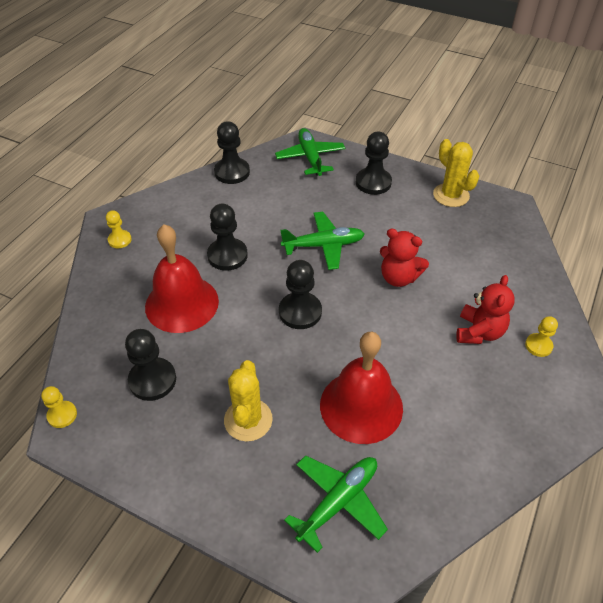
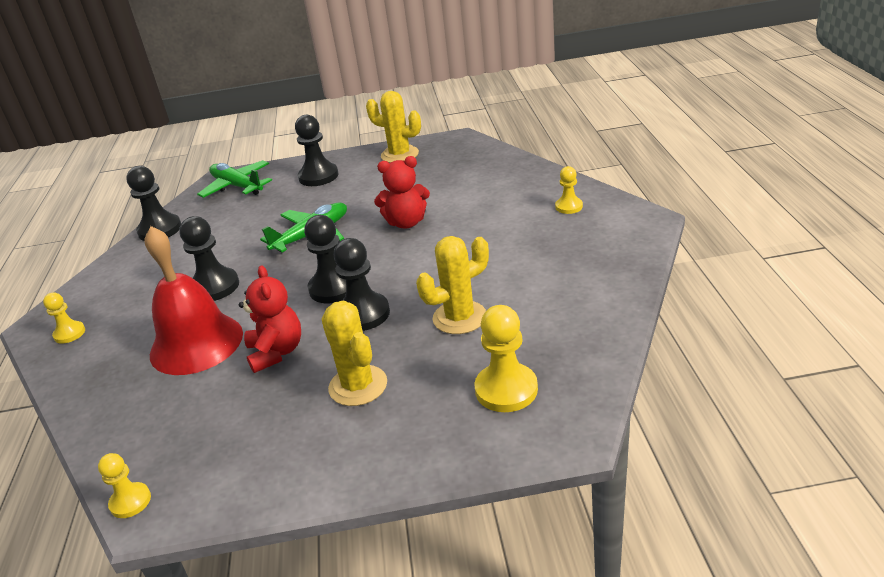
camera: 30 degrees left, 15 degrees down
(152, 380) = (219, 415): black pawn -> black pawn (363, 314)
(338, 501) = (506, 389): green plane -> yellow pawn
(361, 406) = (459, 317): red bell -> yellow cactus
(479, 332) = (512, 222): red teddy bear -> red teddy bear (276, 352)

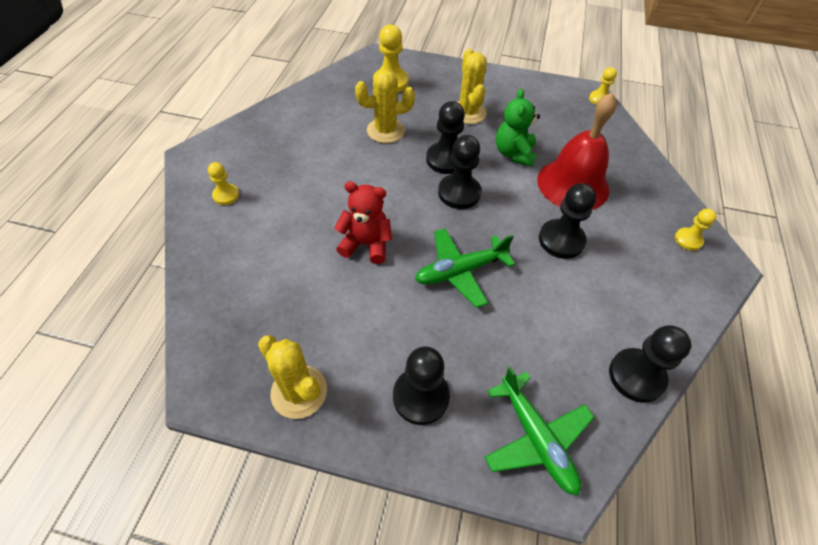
camera: 165 degrees left, 20 degrees up
(276, 352) = (514, 153): red teddy bear -> green teddy bear

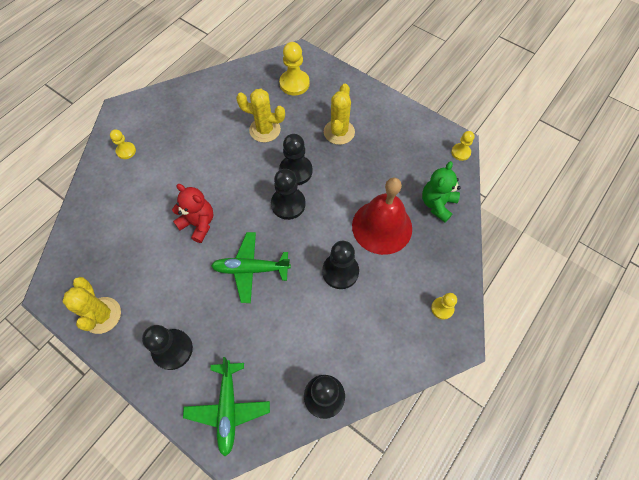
camera: 25 degrees right, 10 degrees up
(514, 153) = (352, 183): green teddy bear -> green teddy bear (437, 204)

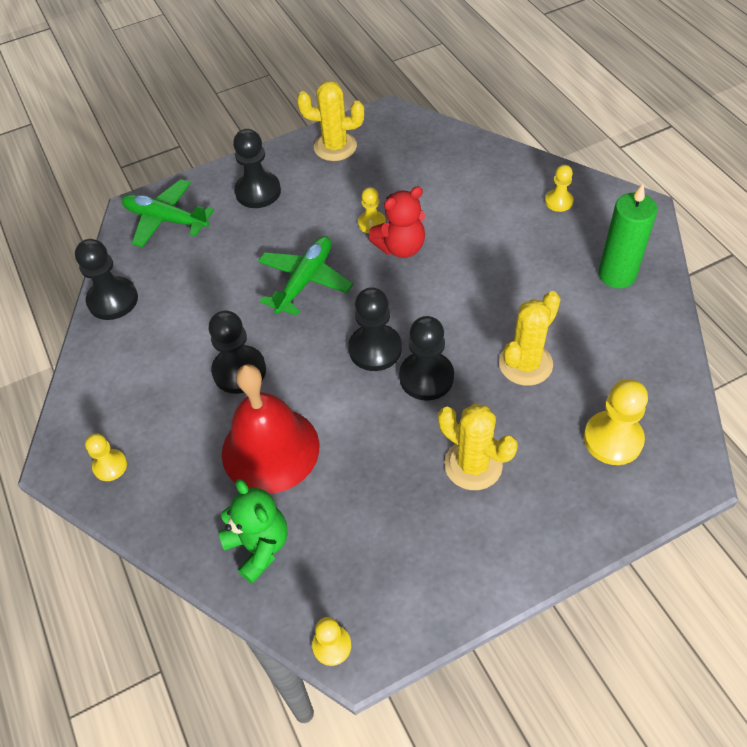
camera: 120 degrees right, 10 degrees down
(181, 107) = (617, 275): none -> green candle
(181, 251) = (372, 223): none -> yellow pawn

